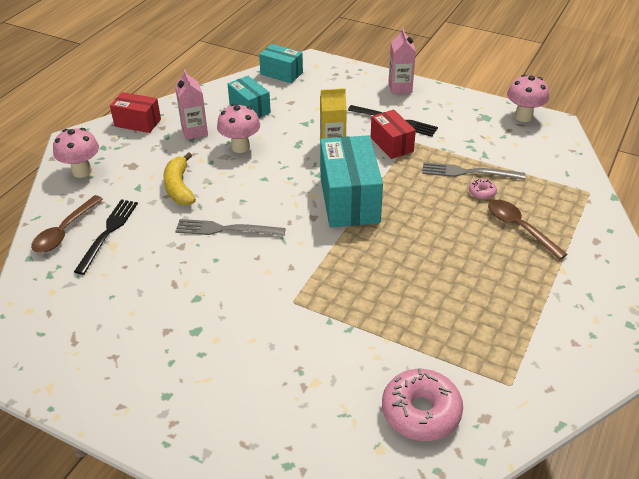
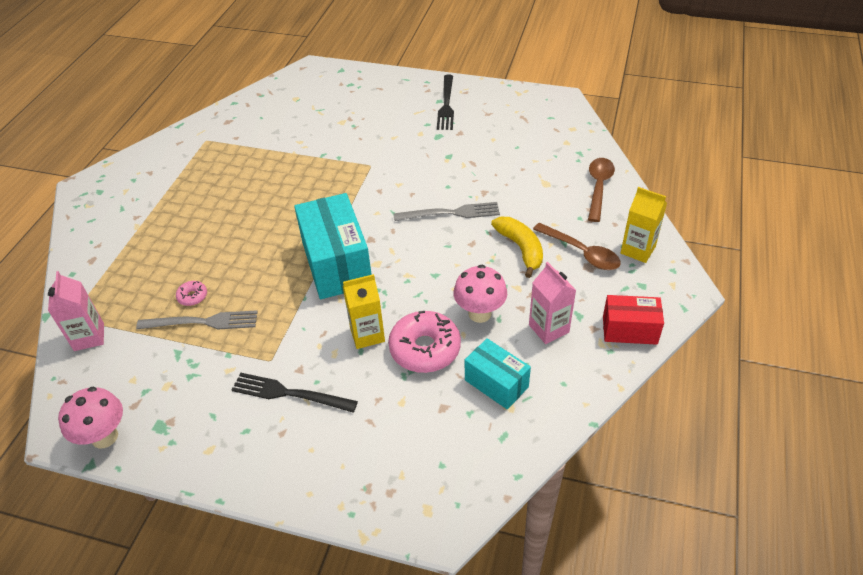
camera: 170 degrees right, 5 degrees up
(82, 171) = (638, 250): pink mushroom -> yellow carton
(108, 233) = (558, 192): black fork -> black fork (446, 105)
(281, 73) = (478, 475): turquoise box -> none
(391, 144) = (293, 350): red box -> none
(400, 87) = (282, 473): pink carton -> pink carton (89, 337)
(421, 412) = (269, 118): pink donut -> pink donut (425, 349)
(520, 228) = (163, 261): brown spoon -> brown spoon (581, 252)

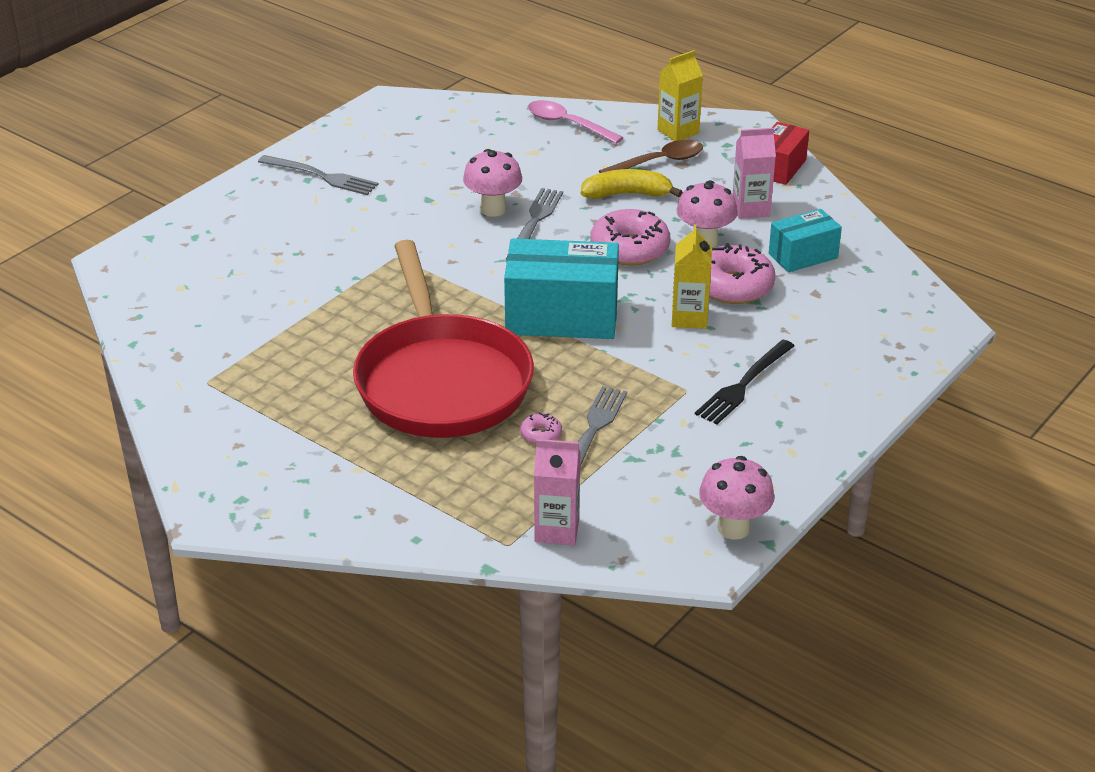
camera: 70 degrees left, 10 degrees down
(238, 231) = (441, 381): none -> red pan
(445, 273) = (629, 248): none -> pink donut
(446, 105) = (321, 176): black fork -> grey fork
(455, 188) = (493, 209): none -> pink mushroom
(598, 188) = (568, 124): brown spoon -> pink spoon

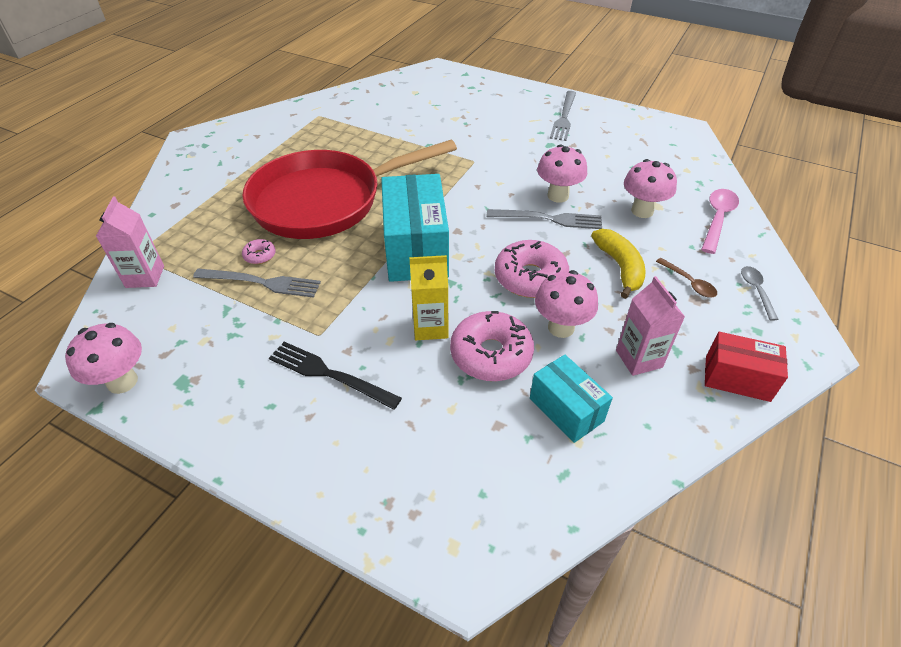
camera: 80 degrees right, 10 degrees up
(539, 163) = (642, 211): none -> pink mushroom
(658, 162) = (689, 282): brown spoon -> brown spoon, size x0.62
(678, 132) = (756, 291): yellow carton -> grey spoon

